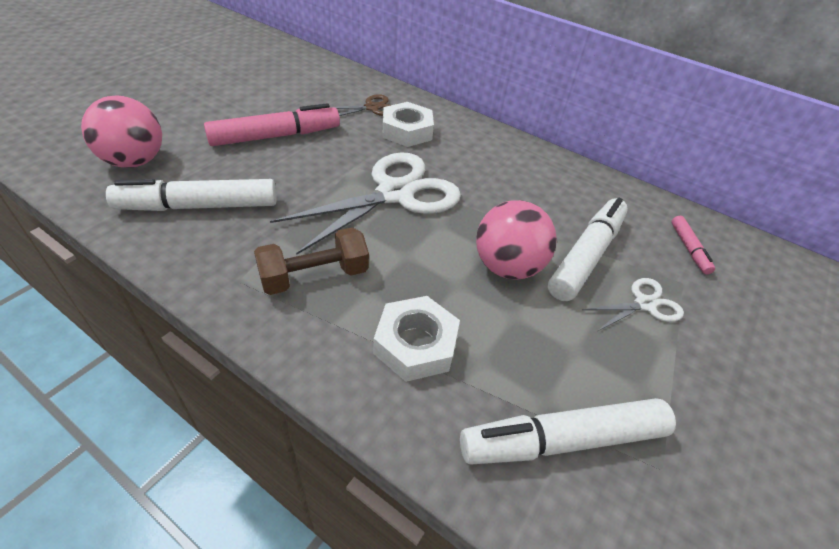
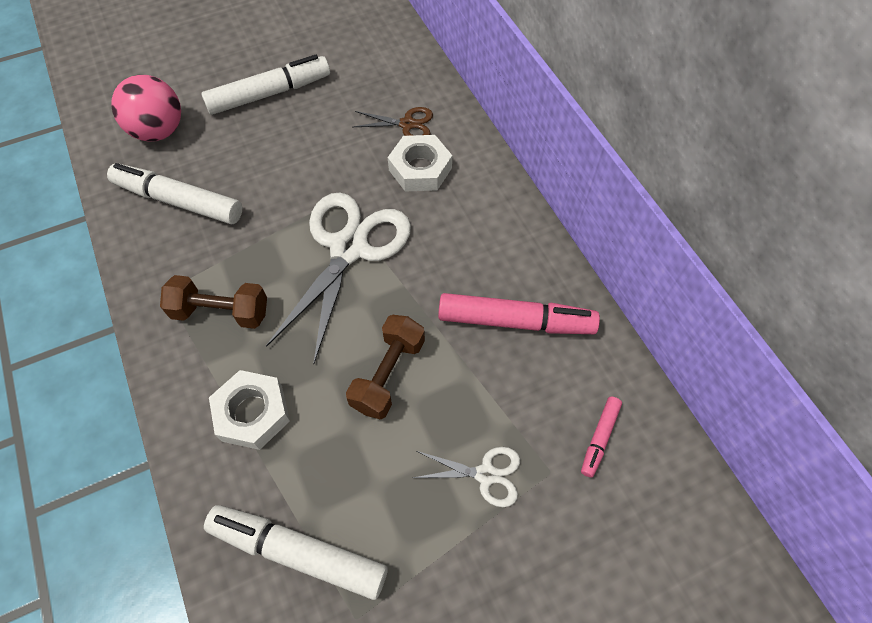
camera: 35 degrees right, 15 degrees up
(275, 136) = (289, 136): pink marker -> pink marker (515, 321)
(395, 194) = (349, 248): white scissors -> white scissors turned 60 degrees counterclockwise
(507, 267) = (388, 374): pink ball -> brown dumbbell
(586, 256) = (476, 396): white marker -> white marker (269, 94)

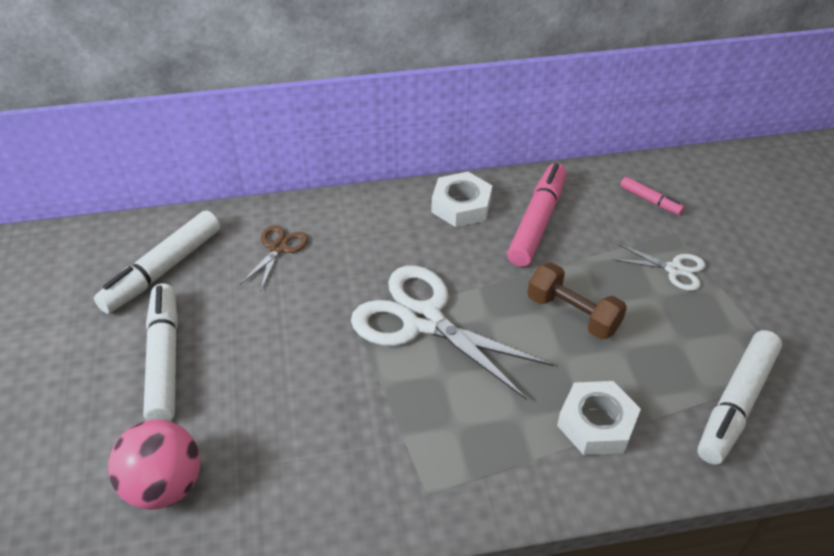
camera: 75 degrees left, 15 degrees down
(179, 201) = (297, 470): white marker -> white marker (163, 270)
(221, 312) = (471, 440): brown dumbbell -> none
(420, 169) = (343, 249): white nut -> white nut (461, 206)
(485, 474) = (674, 269): white scissors -> white scissors turned 90 degrees clockwise

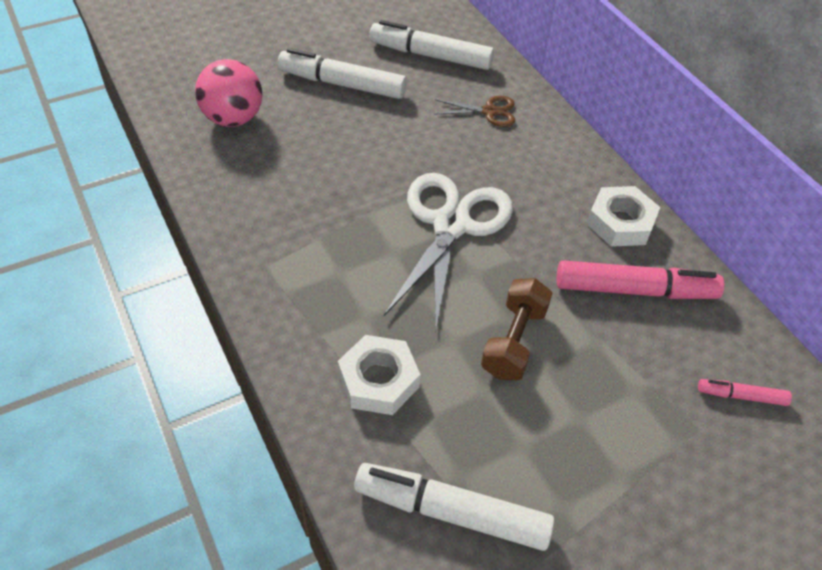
camera: 70 degrees right, 5 degrees up
(164, 360) = (342, 84): white marker -> white marker turned 135 degrees counterclockwise
(650, 200) = (741, 396): pink marker -> pink marker turned 75 degrees clockwise
(674, 269) = (632, 433): white scissors -> none

